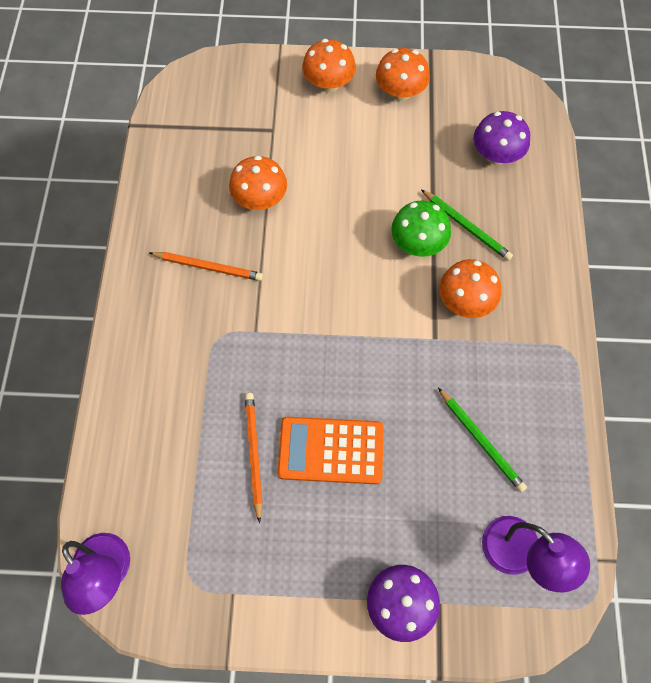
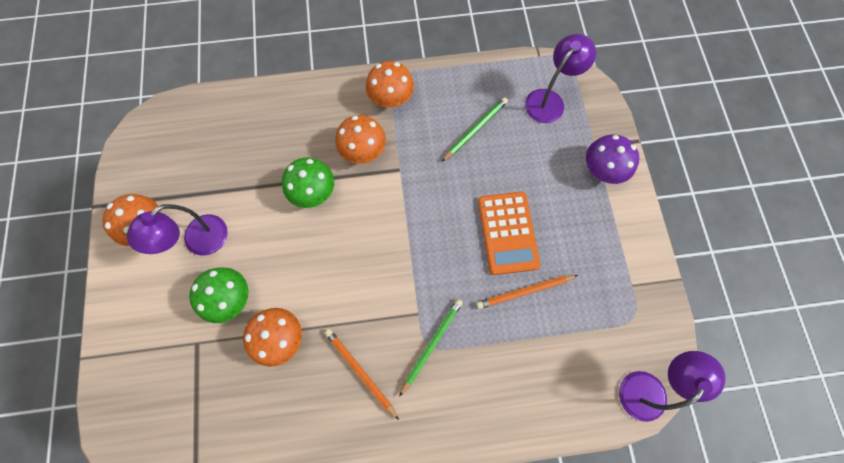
camera: 100 degrees left, 5 degrees up
(208, 267) = (360, 372): orange pencil -> orange pencil turned 45 degrees counterclockwise
(310, 158) = (230, 298): none -> green mushroom
(328, 84) = (136, 297): orange mushroom -> orange mushroom (391, 98)
(376, 134) = (198, 242): none -> purple lamp
(466, 226) = (292, 156): green pencil -> green pencil (431, 344)
(496, 155) = (217, 139): purple mushroom -> none

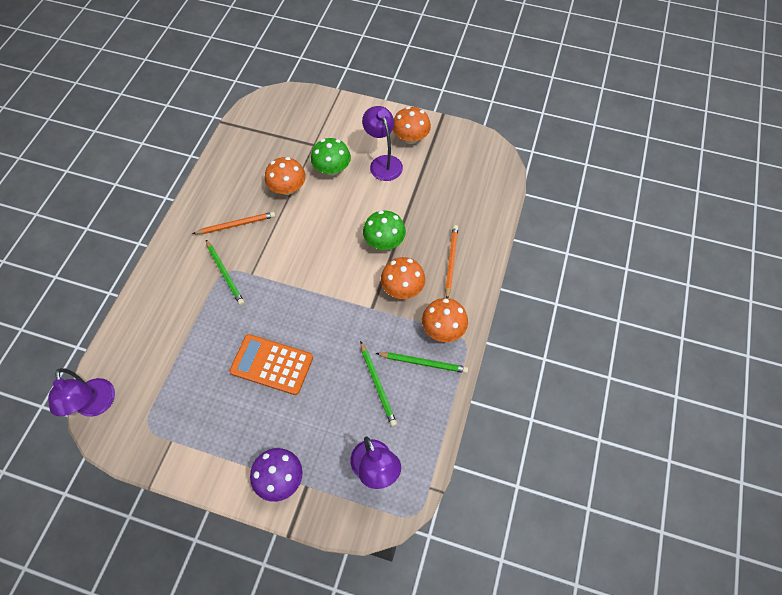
camera: 115 degrees right, 10 degrees down
(434, 101) = (423, 363): none -> green pencil
(525, 292) = (219, 353): orange pencil -> orange pencil (451, 261)

